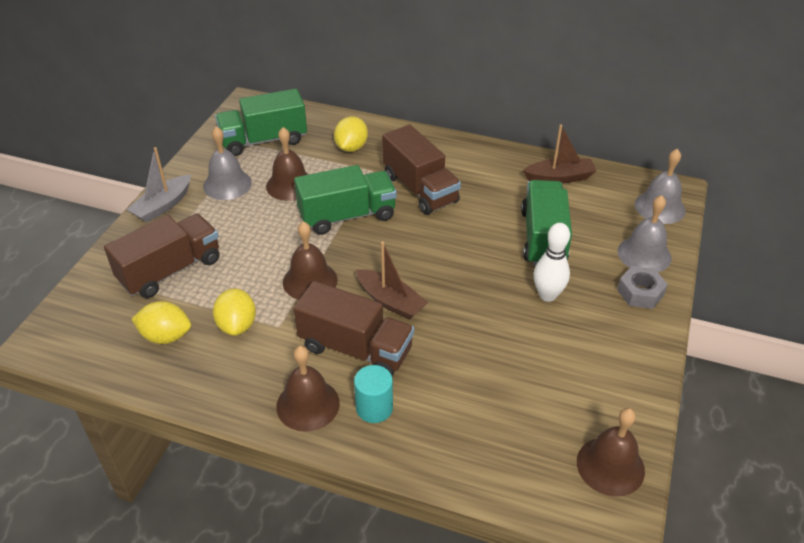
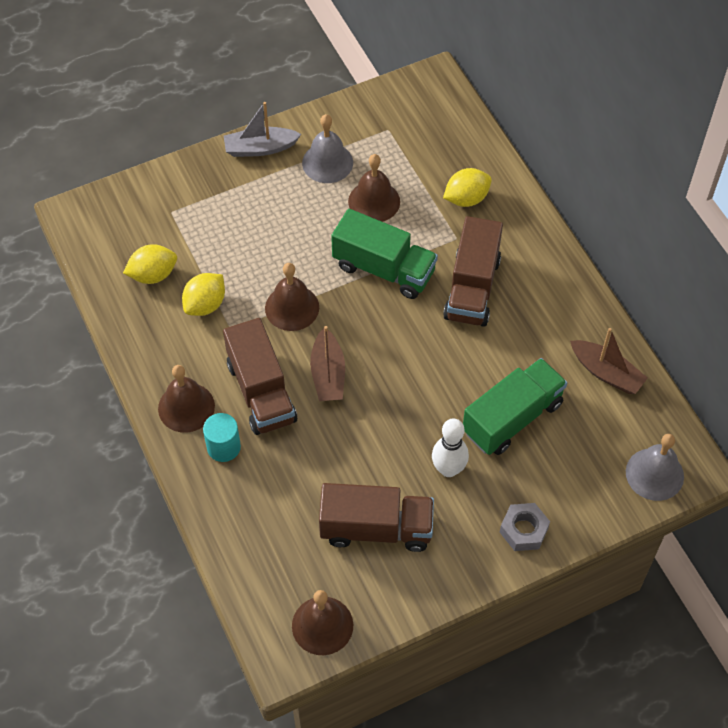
camera: 45 degrees right, 15 degrees up
(166, 336) = (153, 275): yellow lemon -> yellow lemon turned 75 degrees counterclockwise
(170, 270) = (208, 218): brown truck -> brown truck (376, 528)
(264, 140) = (403, 135): green truck -> none
(644, 254) = (575, 503): grey bell -> none

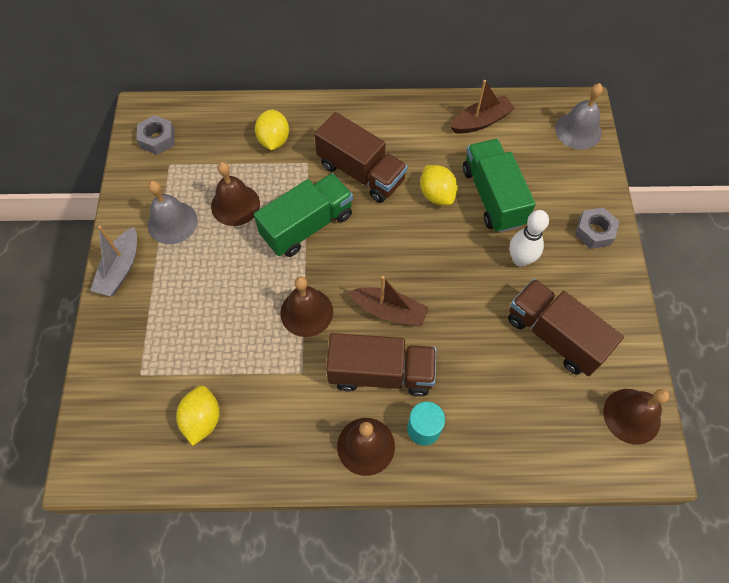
camera: 65 degrees left, 5 degrees up
(205, 304) = (263, 384): yellow lemon -> yellow lemon (437, 195)
(376, 528) = (554, 335): brown truck -> brown truck turned 75 degrees counterclockwise
(410, 106) = (157, 139): none -> grey nut

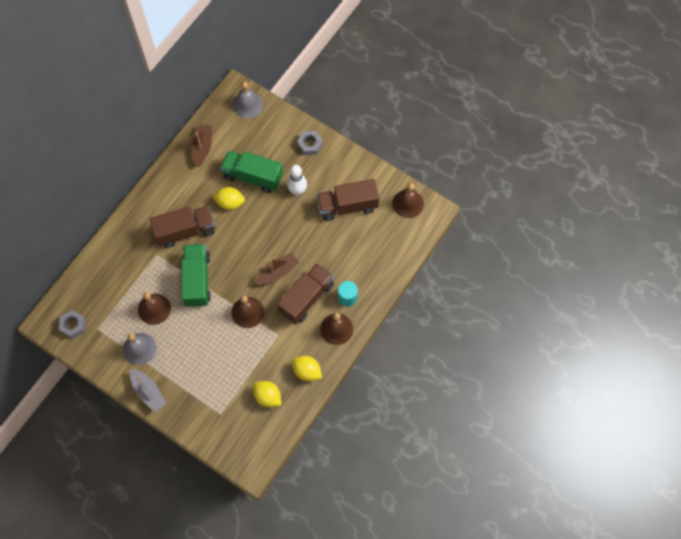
camera: 55 degrees left, 5 degrees up
(274, 140) = (127, 262): yellow lemon -> yellow lemon (307, 371)

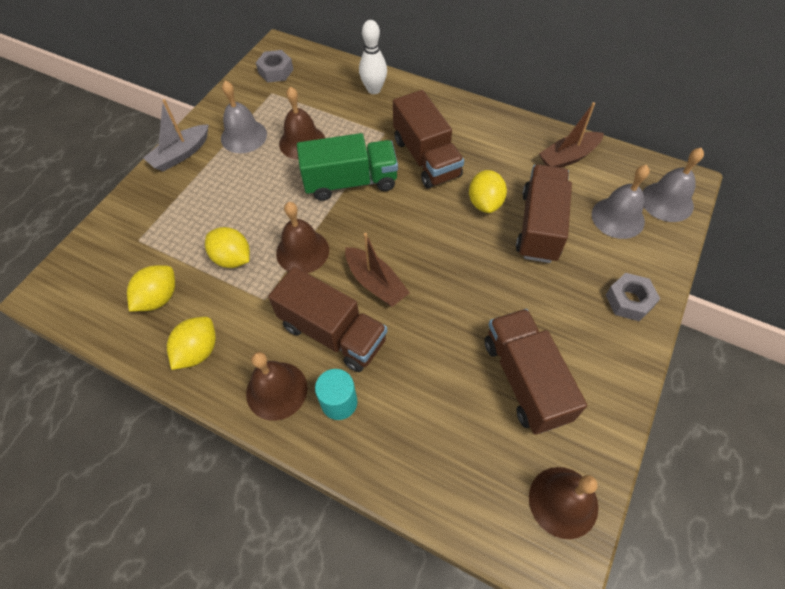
camera: 85 degrees right, 10 degrees down
(202, 147) = (568, 157): brown boat -> brown boat turned 150 degrees clockwise
(245, 354) = (232, 258): none -> yellow lemon
(253, 176) = (539, 226): green truck -> brown truck
(254, 134) = (618, 217): none -> grey bell
(297, 191) = (533, 293): white bowling pin -> white bowling pin (374, 89)

